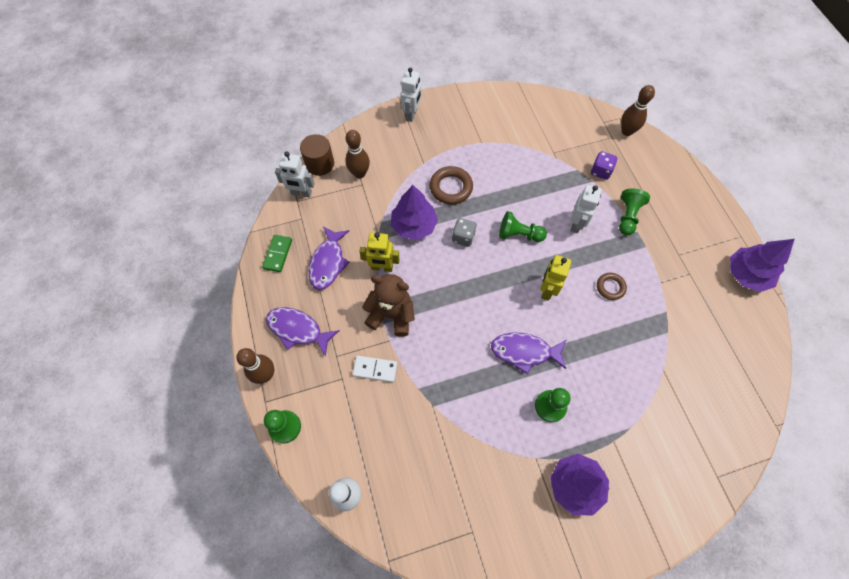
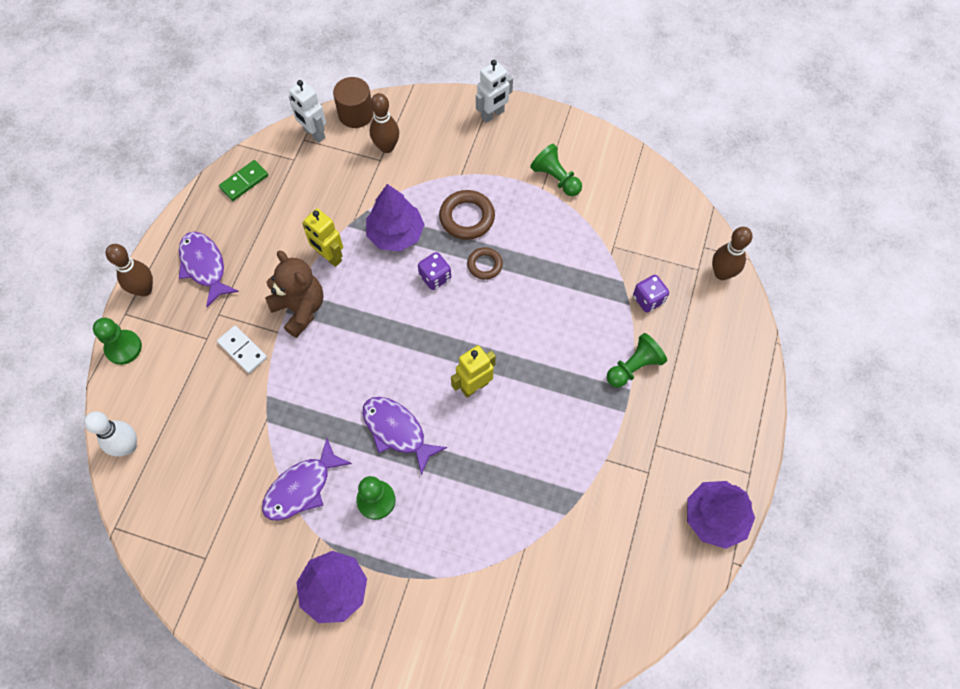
camera: 35 degrees right, 0 degrees up
(328, 263) = (283, 219): purple fish -> purple fish (301, 487)
(463, 237) = (435, 277): grey dice -> purple dice
(519, 234) = (495, 310): green pawn -> green pawn (555, 178)
(576, 224) = (568, 339): white robot -> none
(610, 287) = (544, 428): brown ring -> brown ring (484, 265)

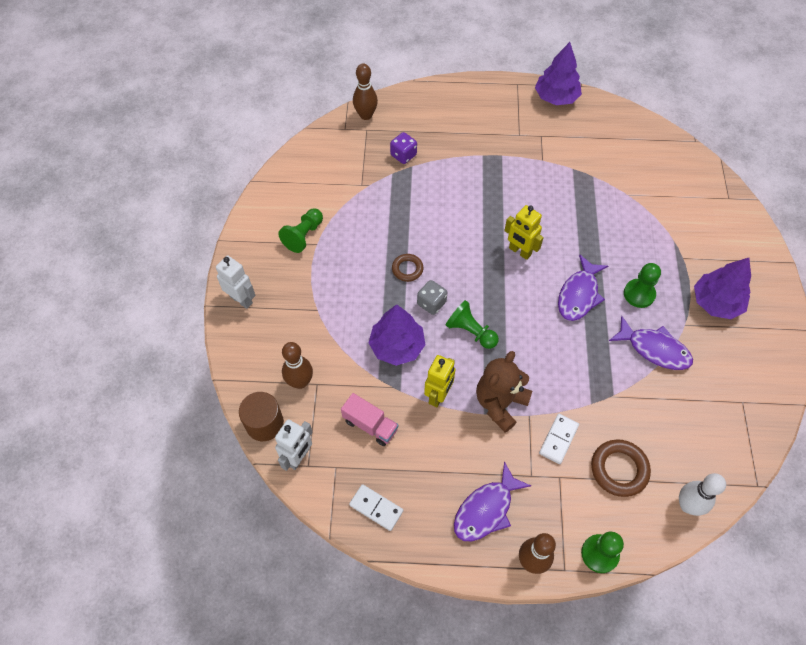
camera: 105 degrees left, 5 degrees down
(244, 182) = (376, 508): green domino -> white domino
(322, 193) = (370, 425): none -> pink truck
(435, 277) = (431, 303): purple dice -> grey dice
(467, 217) = (363, 293): brown ring -> brown ring (619, 469)
(634, 367) = (464, 155): green pawn -> green pawn (470, 331)

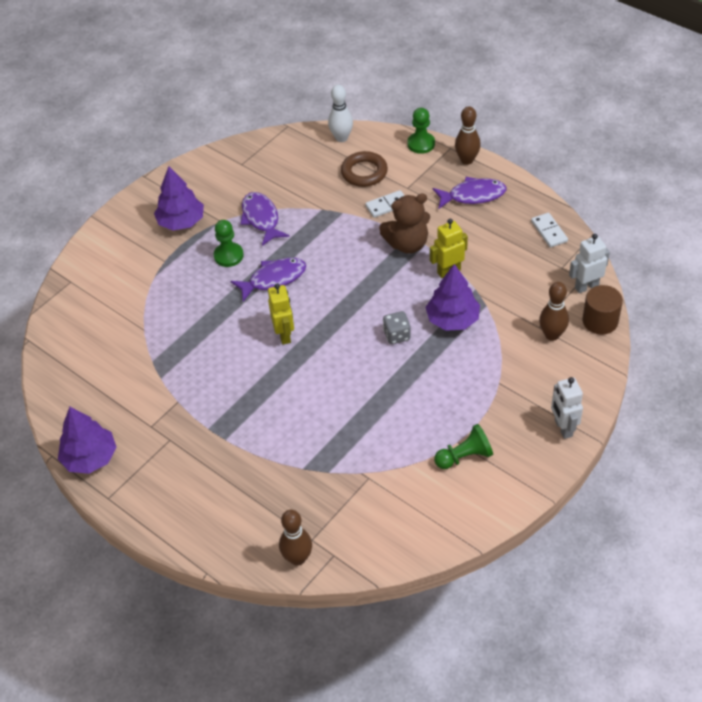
camera: 140 degrees left, 10 degrees down
(370, 425) = (516, 279): pink truck -> none
(403, 155) = (300, 485): purple dice -> none
(407, 269) = (393, 373): brown ring -> none
(470, 331) = (384, 299): green pawn -> none

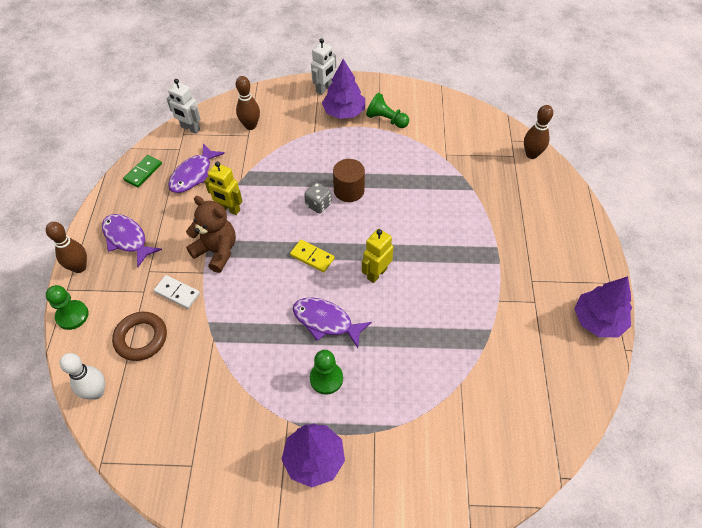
camera: 130 degrees left, 5 degrees up
(261, 218) = (260, 385): purple fish -> purple fish (193, 174)
(342, 301) = (312, 257): none -> yellow domino
(452, 319) = (277, 182): purple tree -> purple tree (344, 112)
(549, 231) = (143, 172): white domino -> green domino
(600, 321) = (219, 109): brown cylinder -> brown cylinder (349, 190)

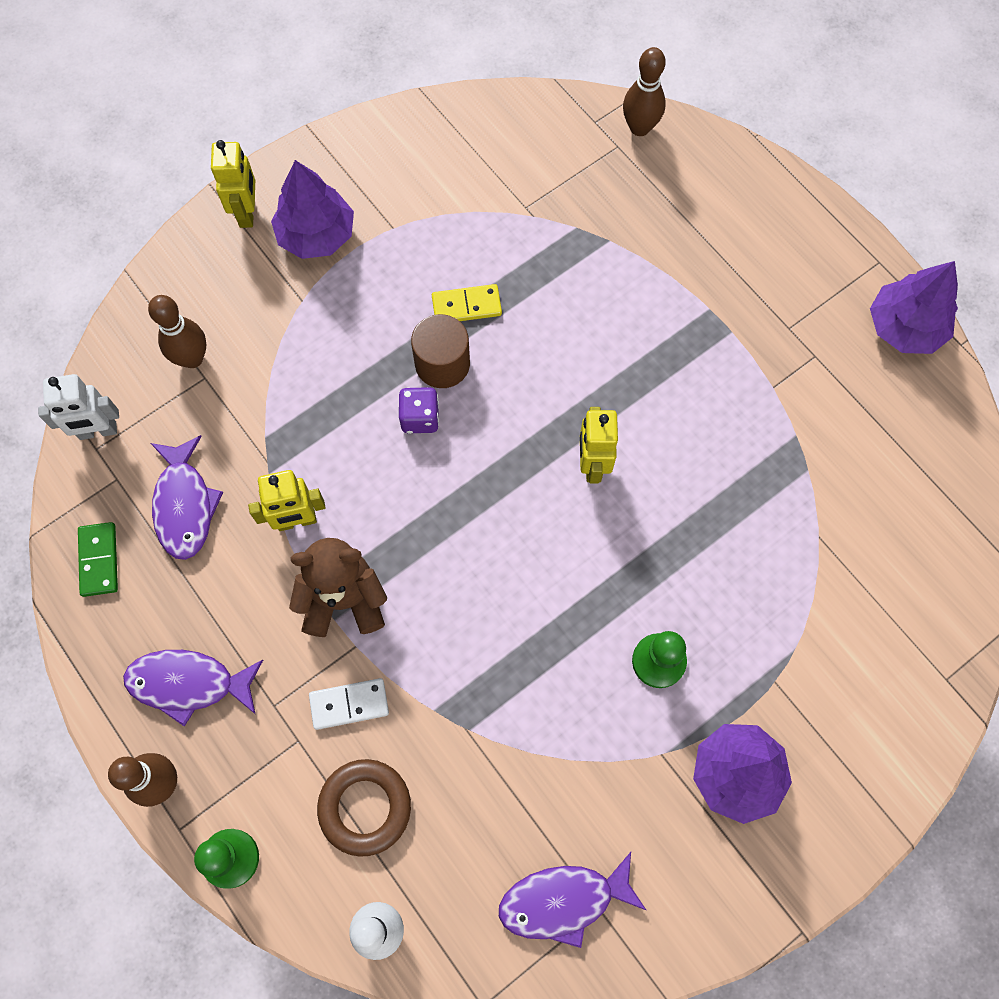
camera: 40 degrees left, 15 degrees up
(312, 257) = (485, 505): yellow domino -> yellow domino (466, 306)
(318, 204) = (420, 418): grey dice -> purple dice
(324, 89) = (247, 212): white robot -> yellow robot
(326, 321) = (588, 584): purple fish -> purple fish (563, 901)
(386, 120) = (391, 205): green pawn -> none

